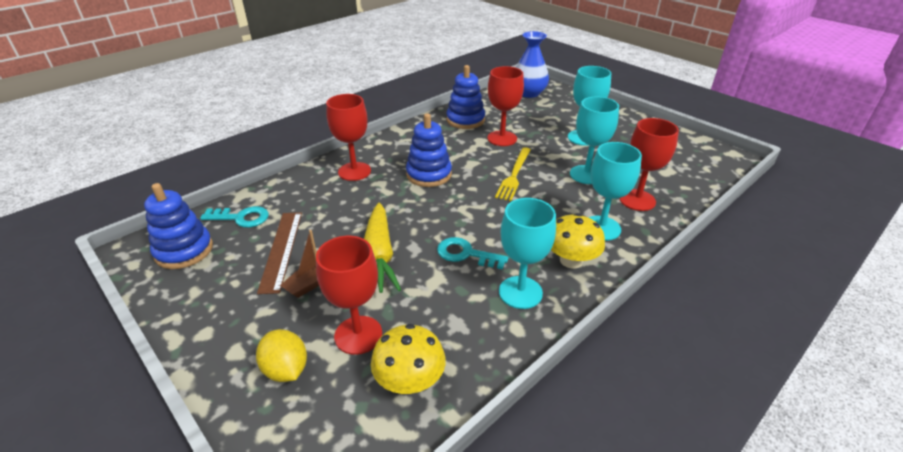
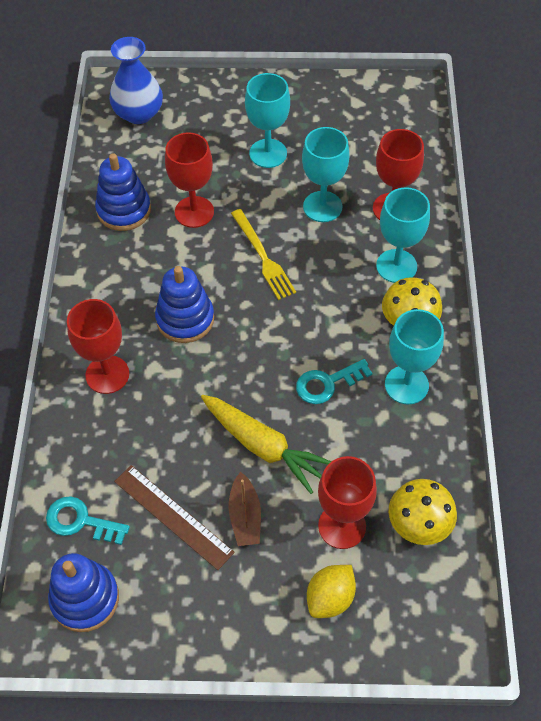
camera: 45 degrees left, 20 degrees up
(241, 218) = (80, 521): turquoise key -> turquoise key turned 120 degrees counterclockwise
(286, 369) = (330, 598): yellow lemon -> yellow lemon turned 60 degrees counterclockwise

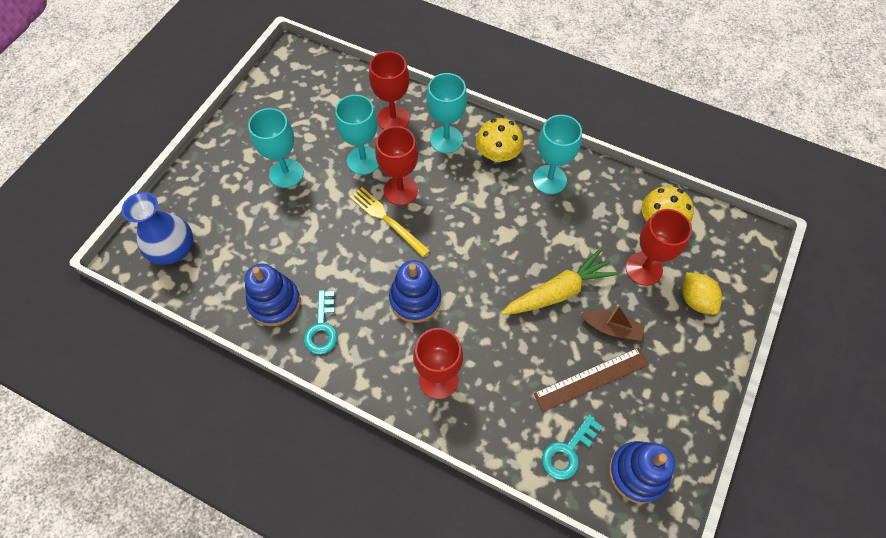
camera: 65 degrees left, 5 degrees up
(194, 212) = (312, 250): red goblet -> red goblet (400, 190)
(263, 257) = (387, 220): yellow fork -> yellow fork turned 135 degrees counterclockwise
(327, 383) = (524, 227): turquoise key -> turquoise key (322, 328)

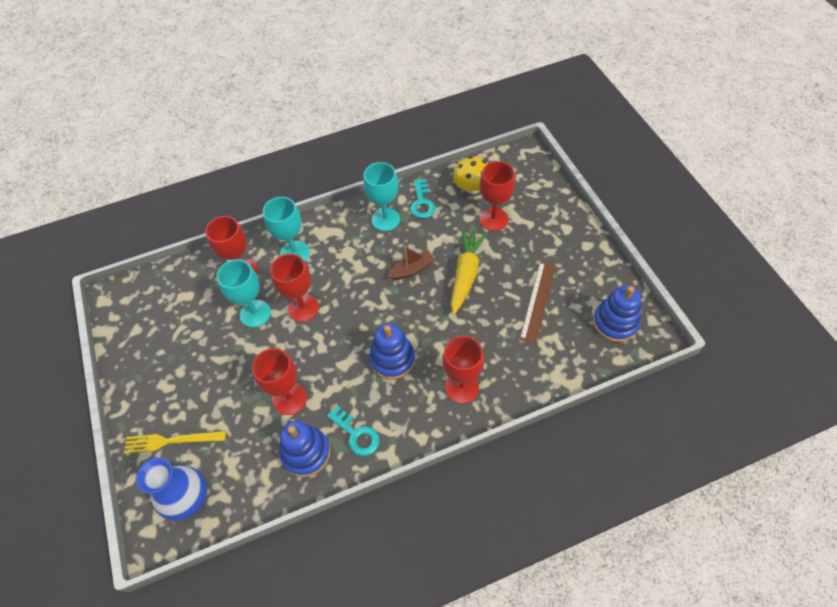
camera: 45 degrees left, 5 degrees down
(286, 173) = (210, 371): turquoise goblet -> none
(311, 250) = (290, 399): none -> red goblet
(387, 220) = (316, 333): yellow fork -> yellow fork (171, 441)
(498, 154) = (337, 233): yellow mushroom -> none
(568, 451) = (572, 349): turquoise key -> turquoise key (422, 203)
(611, 328) = (515, 265): brown boat -> brown boat (412, 269)
(695, 300) = (537, 210): yellow lemon -> none

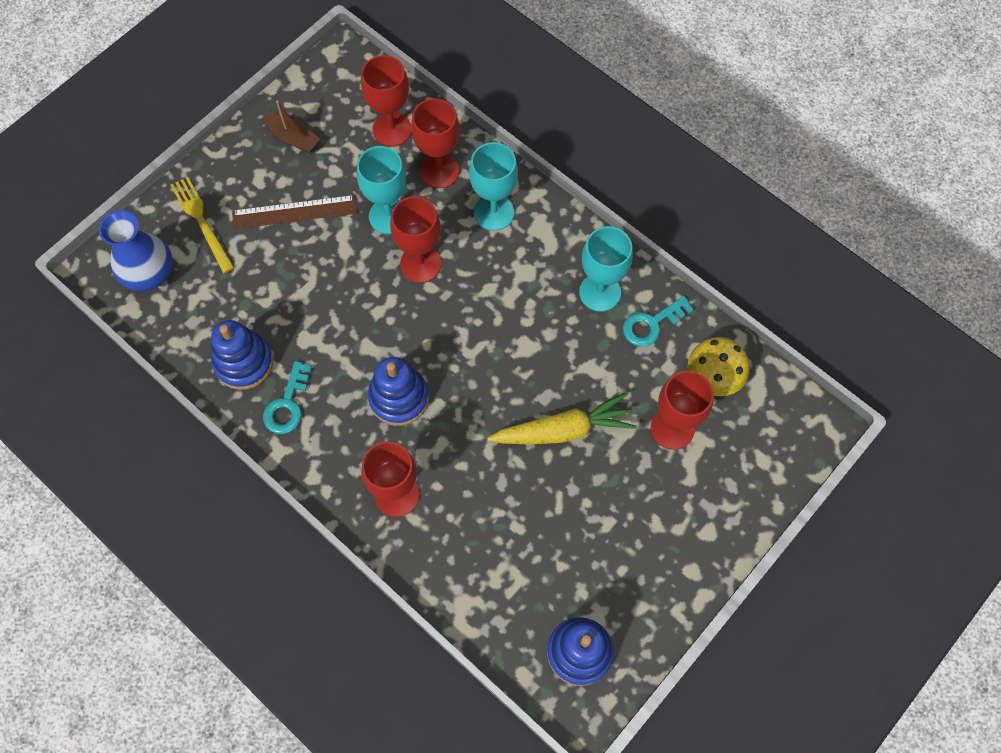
camera: 60 degrees right, 10 degrees up
(290, 399) = (299, 312): red goblet -> red goblet (392, 129)
(412, 269) = (537, 361): brown boat -> brown boat (293, 138)
(538, 301) = (565, 538): brown ruler -> brown ruler (294, 212)

